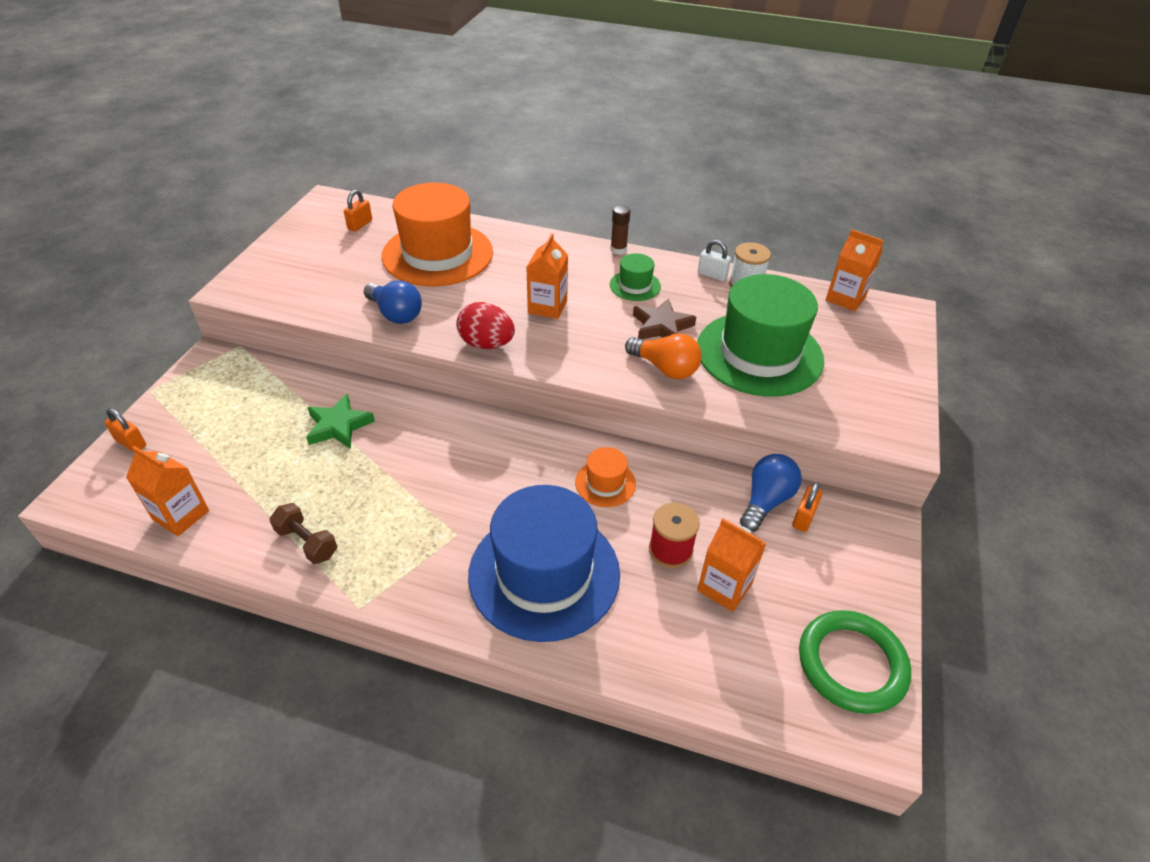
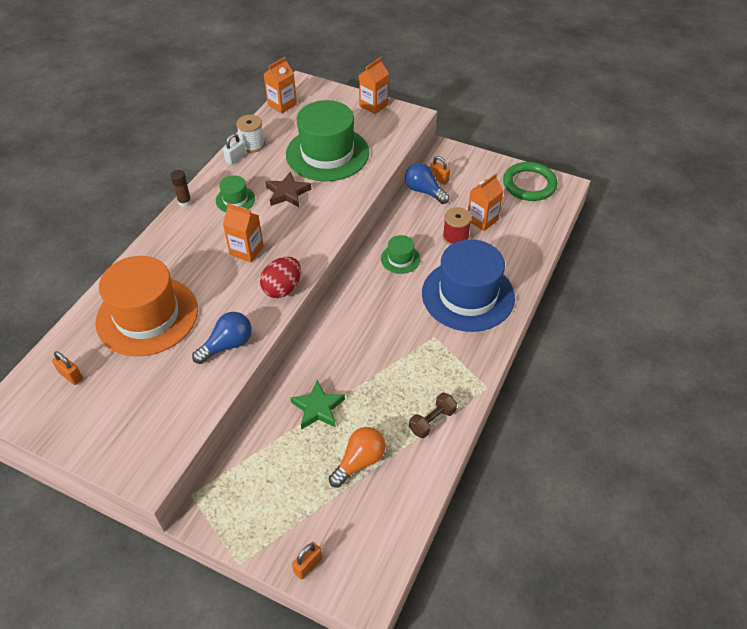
camera: 80 degrees left, 5 degrees up
(181, 515) = (397, 508): orange carton -> orange carton (373, 105)
(605, 483) = (400, 259): orange hat -> green hat
(665, 368) = (332, 198): orange light bulb -> orange light bulb (359, 461)

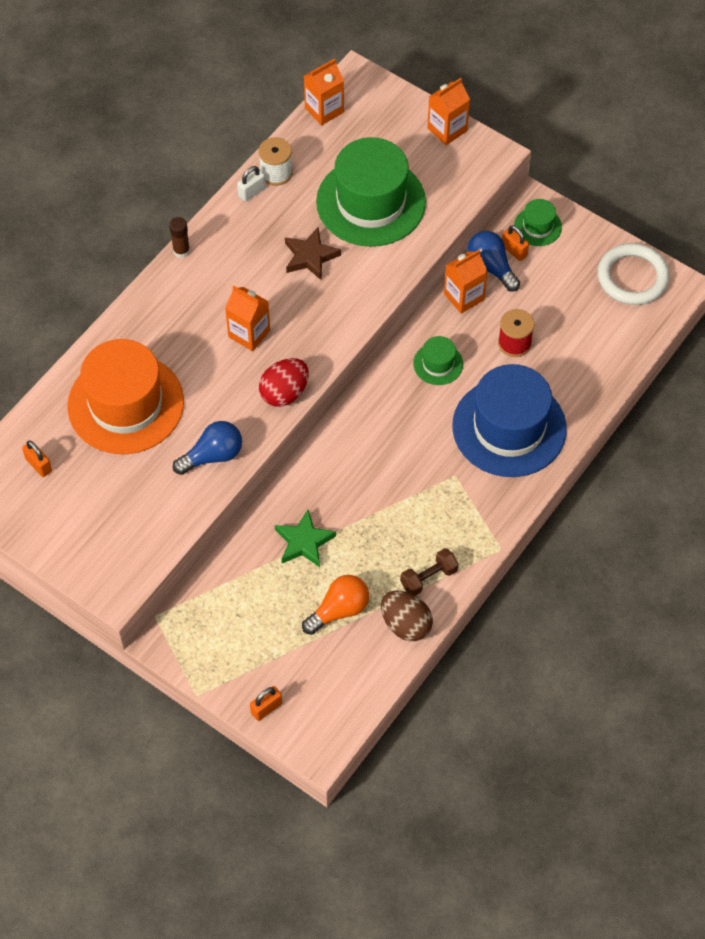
camera: 10 degrees right, 10 degrees up
(235, 199) = (244, 257): green hat -> green hat (537, 226)
(421, 464) = (405, 624): none -> brown egg
(482, 220) = (555, 322): orange carton -> orange carton (464, 297)
(529, 184) = (632, 277): green ring -> white ring

